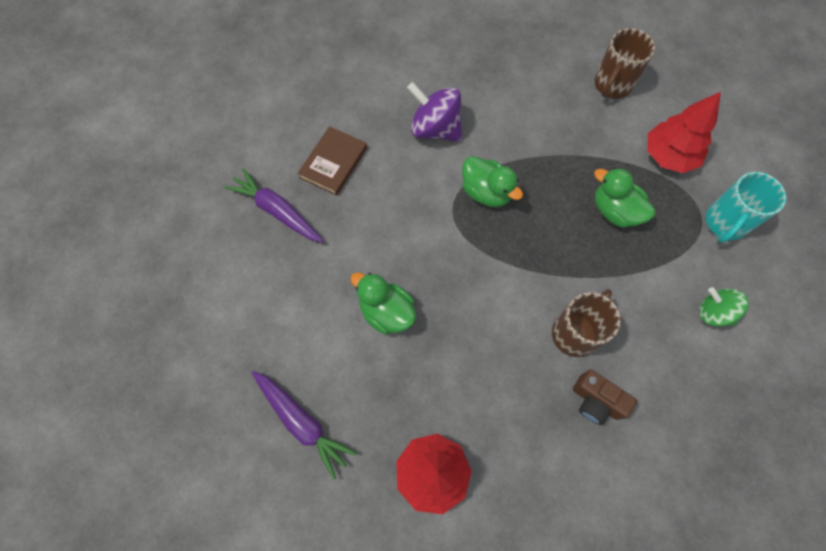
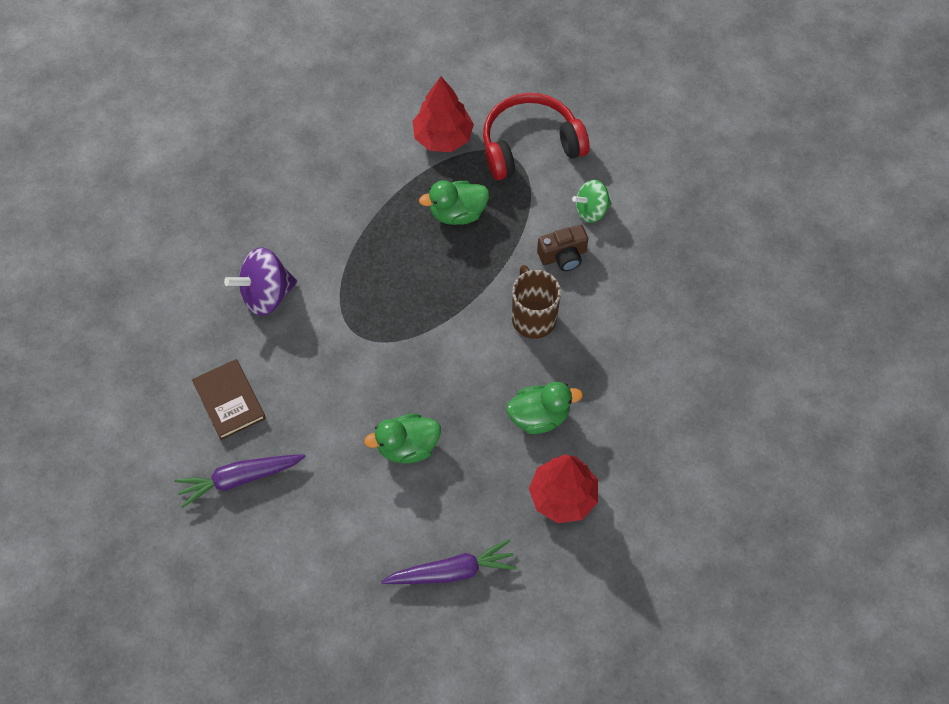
camera: 55 degrees left, 5 degrees down
(486, 192) = (362, 296): green duck -> green duck (539, 416)
(596, 401) = (595, 342): brown camera -> brown camera (563, 256)
(612, 85) = (343, 127): brown mug -> none
(725, 223) = (530, 144): turquoise mug -> red headphones

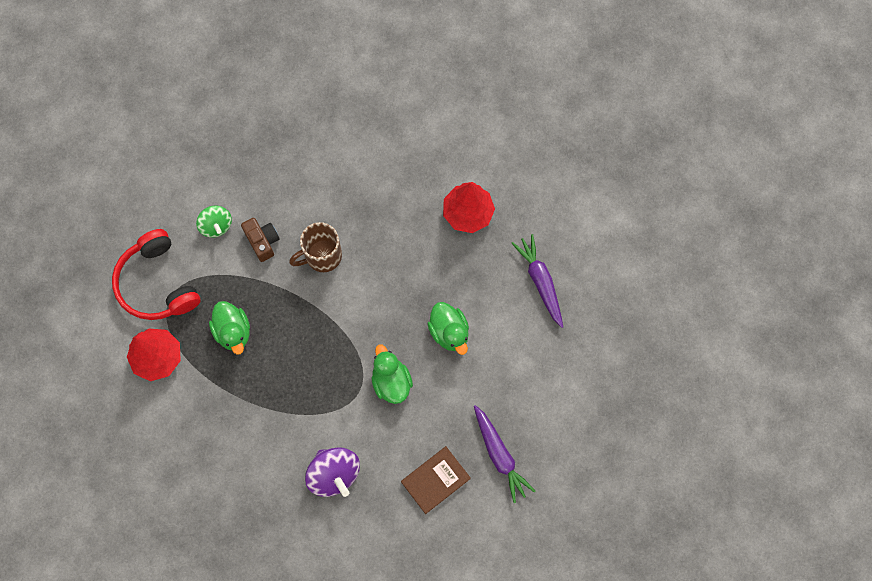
camera: 100 degrees left, 10 degrees up
(539, 416) = (406, 239): green duck -> green duck (391, 381)

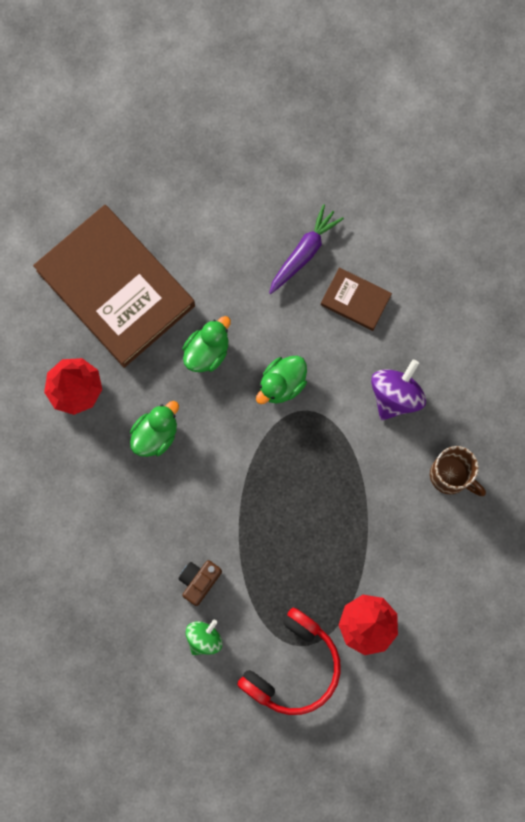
camera: 115 degrees left, 5 degrees up
(233, 331) = (306, 562): green duck -> green duck (155, 434)
(322, 256) = (187, 512): brown mug -> brown mug (451, 476)
(540, 281) = (116, 288): purple carrot -> brown book

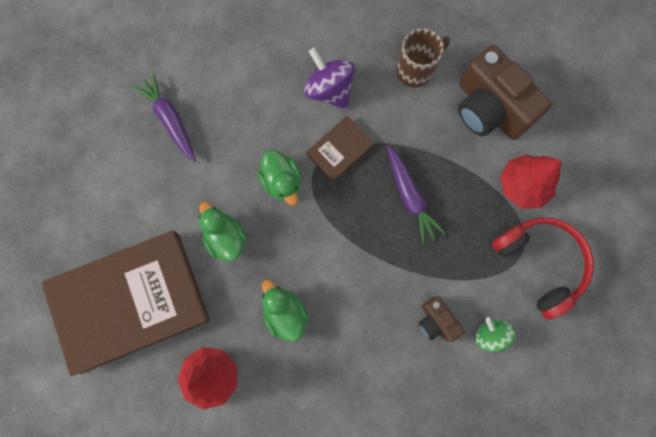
camera: 70 degrees left, 0 degrees up
(313, 515) = (410, 197): none -> purple carrot
(355, 300) = (232, 92): brown book -> brown book (340, 150)
(438, 565) = (489, 108): none -> brown camera

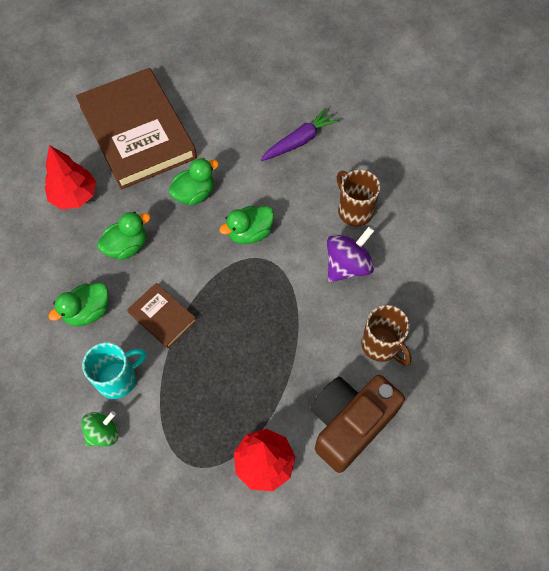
camera: 85 degrees right, 15 degrees down
(267, 75) = (354, 211): none -> brown mug
(340, 150) = (286, 280): brown book -> brown book (162, 317)
(360, 354) = (88, 312): none -> green duck
(410, 197) = (243, 347): purple carrot -> none
(436, 321) = (118, 379): brown camera -> turquoise mug
(540, 263) = (179, 485): red headphones -> none

